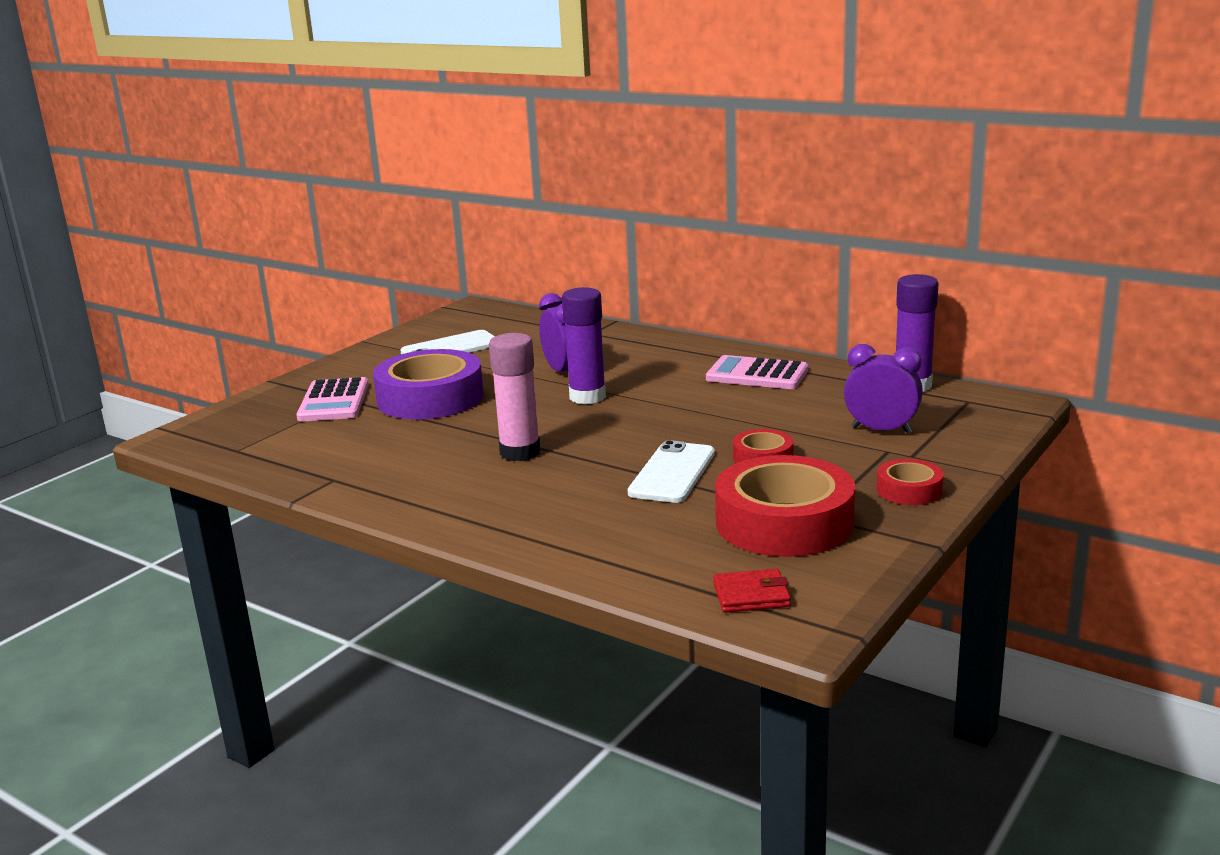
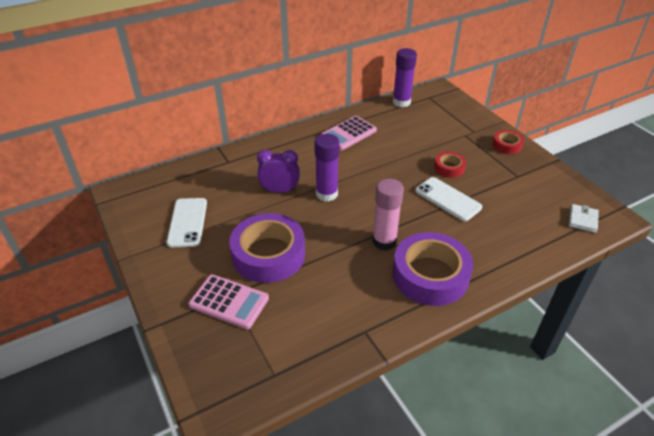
camera: 65 degrees left, 20 degrees up
(473, 496) = (430, 275): none -> purple tape
(751, 595) = (582, 220): red wallet -> white wallet
(784, 522) = (519, 187): red tape -> none
(881, 430) = (443, 128): purple clock -> none

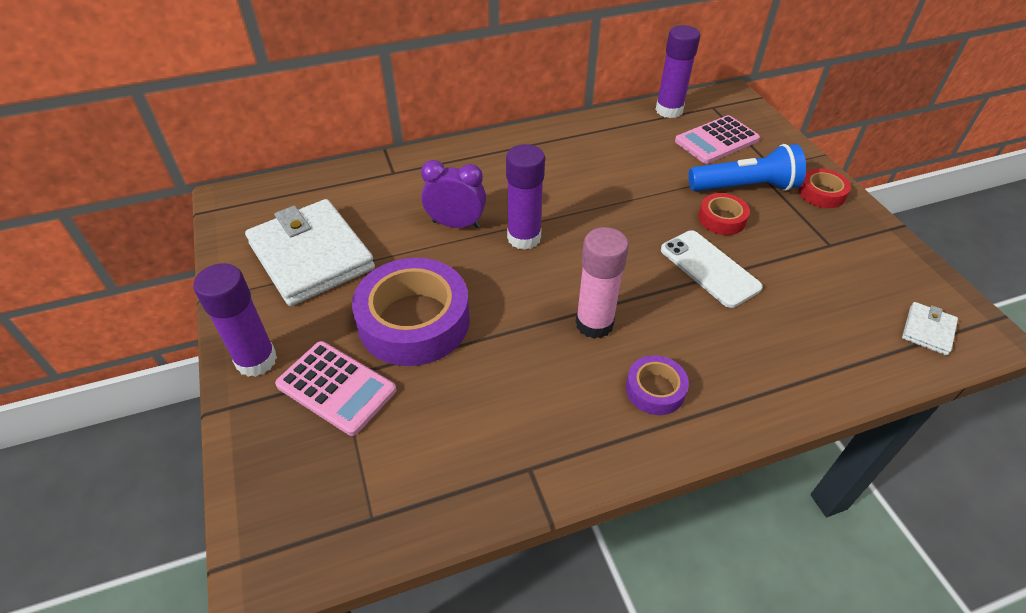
camera: 10 degrees right, 5 degrees up
(170, 292) = (256, 360): none -> purple glue stick
(187, 222) = (311, 256): white phone -> white wallet
(348, 133) = (578, 149): pink calculator -> pink calculator (716, 140)
(430, 275) = (655, 390): purple tape -> purple tape, size x0.49
(459, 146) = (745, 187): none -> blue flashlight

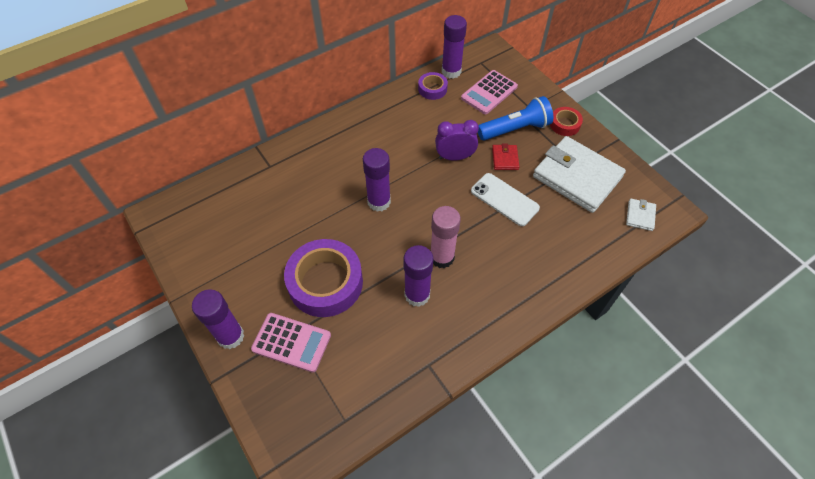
camera: 15 degrees left, 10 degrees up
(311, 256) = (236, 249): white wallet -> white wallet (577, 177)
(456, 224) = (329, 201): purple clock -> purple clock (454, 157)
(542, 365) = (417, 295): none -> purple glue stick
(655, 390) = (489, 295): purple tape -> purple tape (432, 89)
(722, 219) = (505, 159): red tape -> red wallet

